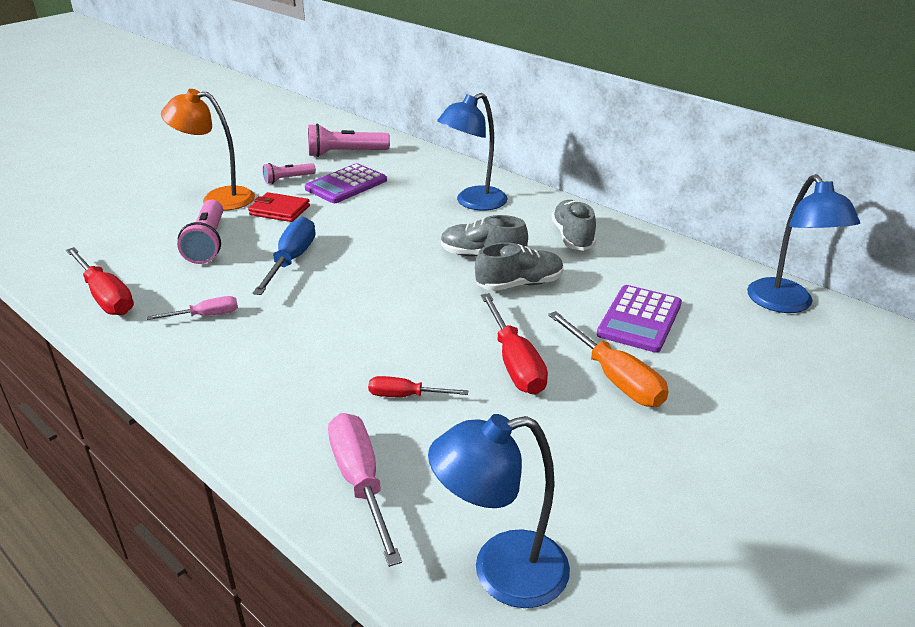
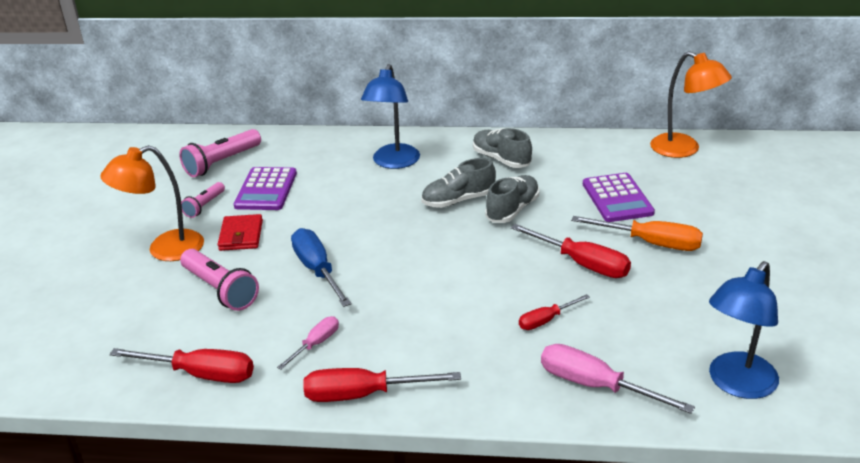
camera: 35 degrees left, 0 degrees up
(176, 374) = (363, 395): none -> red screwdriver
(279, 210) = (241, 235): red wallet -> red wallet turned 75 degrees counterclockwise
(786, 304) = (684, 149): blue lamp -> orange lamp

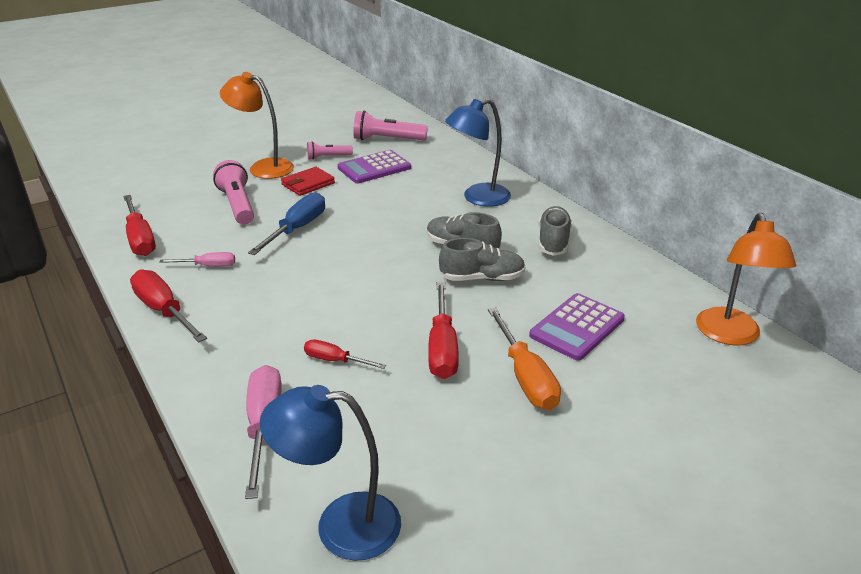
camera: 50 degrees right, 0 degrees up
(220, 290) = (237, 205): pink flashlight -> pink flashlight turned 150 degrees clockwise

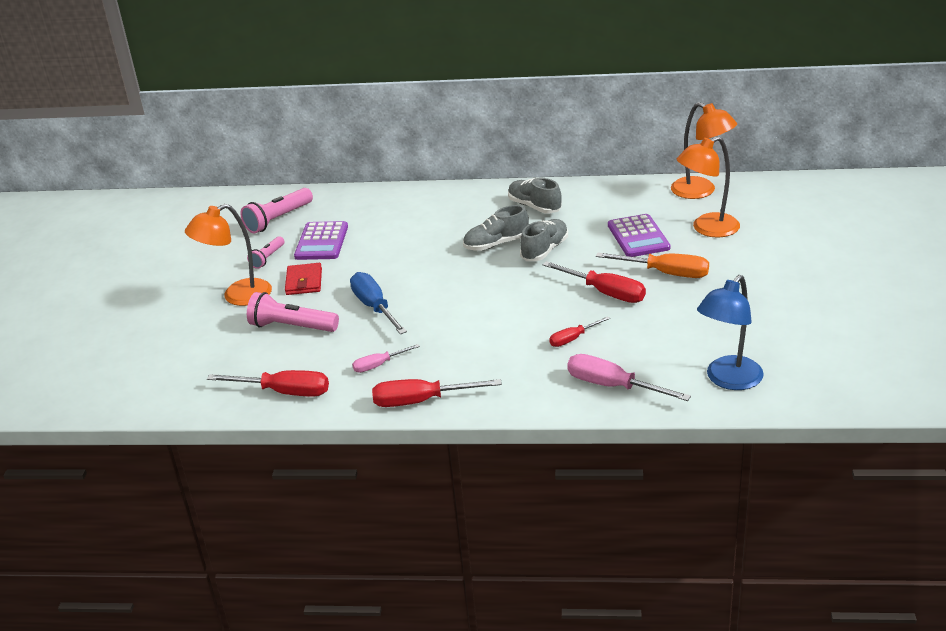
camera: 50 degrees left, 0 degrees up
(208, 266) = (379, 365): pink screwdriver -> pink screwdriver turned 150 degrees counterclockwise
(477, 198) = (436, 213): blue lamp -> none
(656, 372) = (707, 229): none -> orange lamp

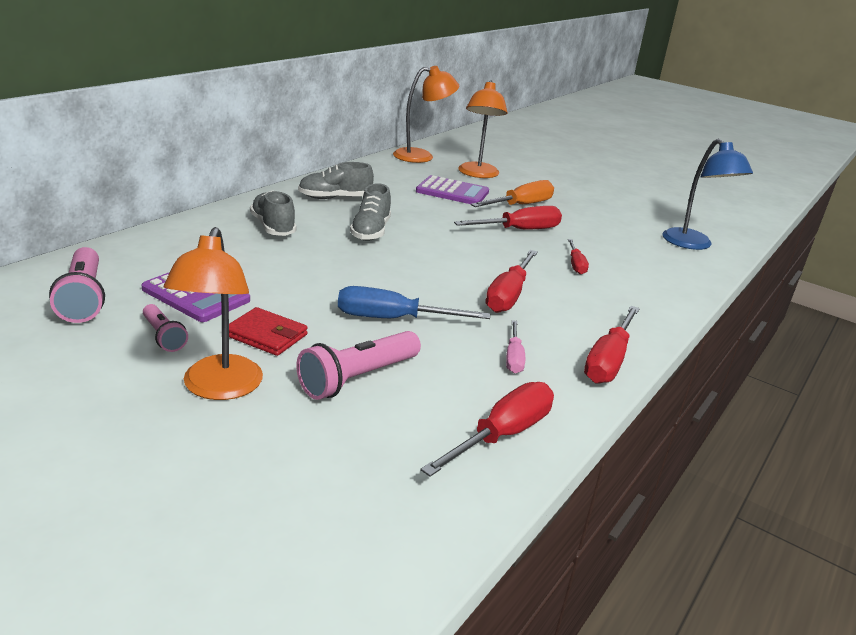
camera: 65 degrees left, 5 degrees down
(470, 332) = (508, 295): none -> red screwdriver
(544, 250) = (416, 221): grey shoe -> grey shoe (273, 227)
(612, 386) = (665, 279): pink screwdriver -> none

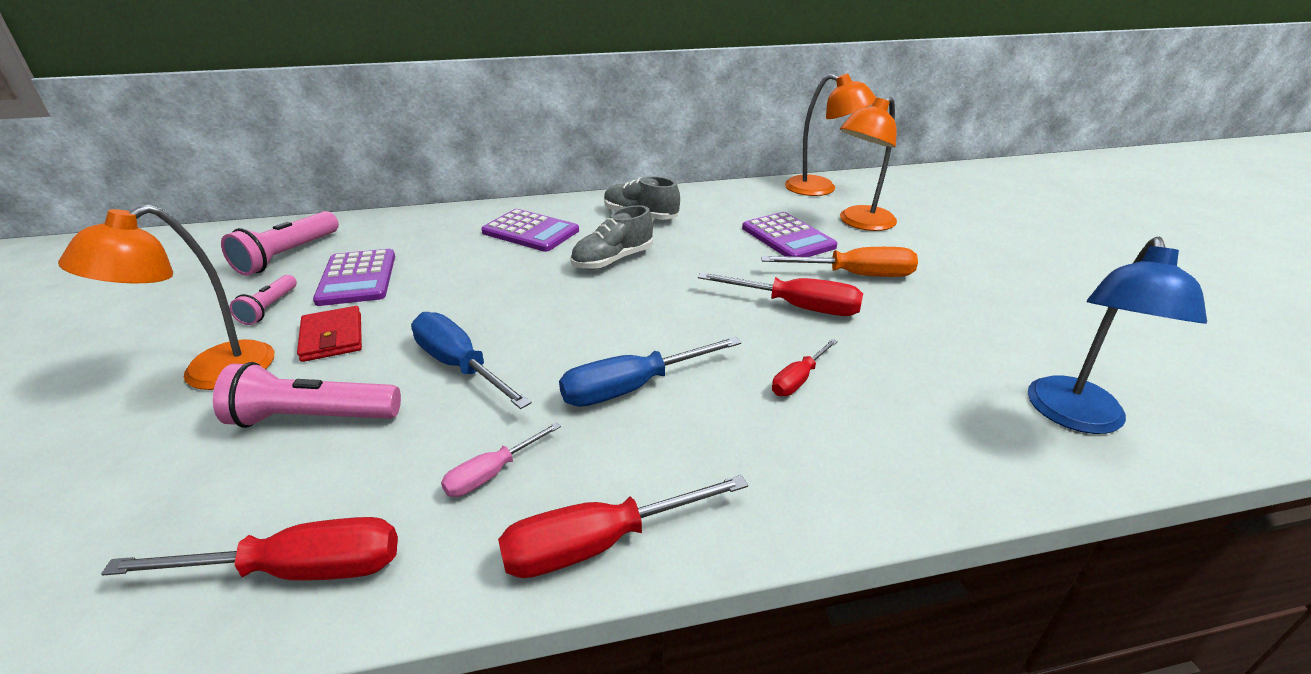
camera: 45 degrees right, 5 degrees up
(273, 227) = (530, 232): grey shoe -> purple calculator
(508, 295) = (632, 388): red screwdriver -> blue screwdriver

